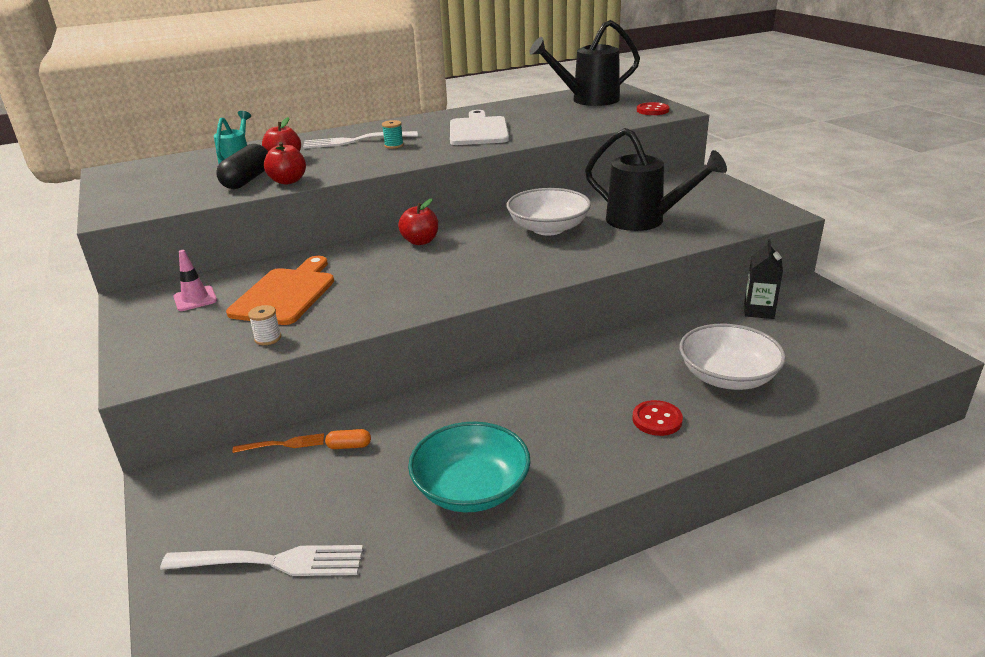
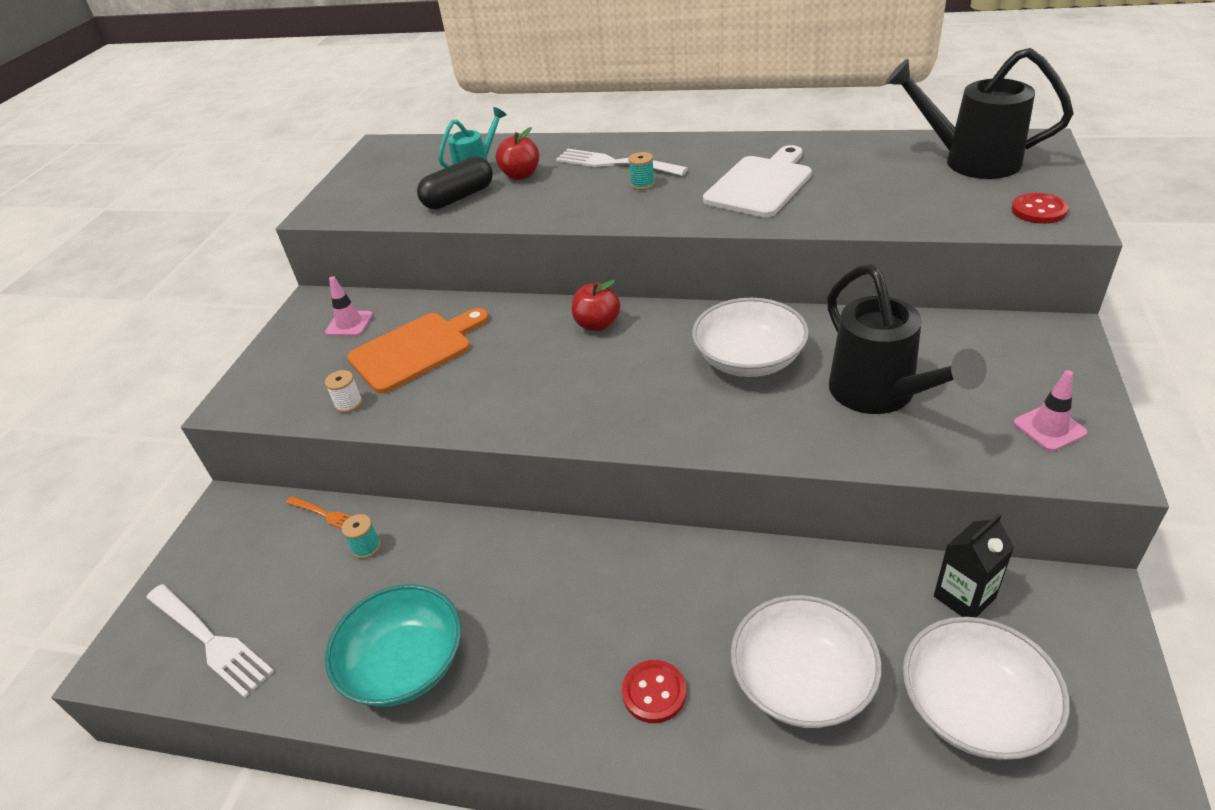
camera: 40 degrees right, 10 degrees up
(288, 181) = (488, 212): red apple -> none
(349, 446) = (366, 547): orange capsule -> turquoise spool
(741, 208) = (1049, 428): none -> pink traffic cone
(816, 349) = (974, 707): none -> white bowl

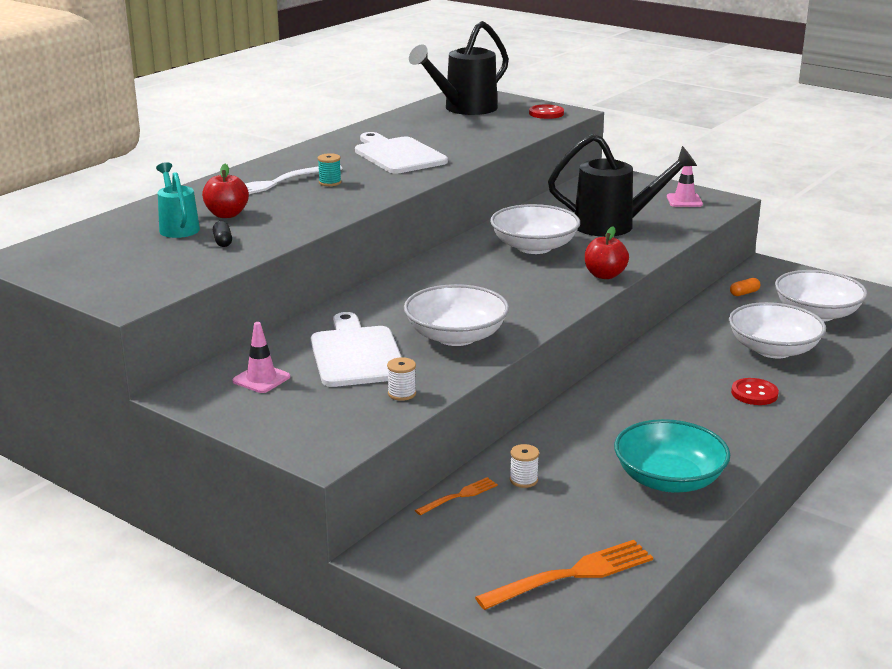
camera: 70 degrees left, 15 degrees down
(209, 640) = (571, 575): white fork -> orange fork
(366, 547) = (523, 480): turquoise spool -> white spool
(415, 350) = (356, 354): orange cutting board -> white cutting board
(459, 197) = (222, 241): black capsule -> black capsule, size x0.48
(482, 390) = (456, 336): none -> white bowl
(597, 324) = (423, 281): red apple -> red apple (604, 275)
(964, 597) = (744, 293): black carton -> orange capsule

